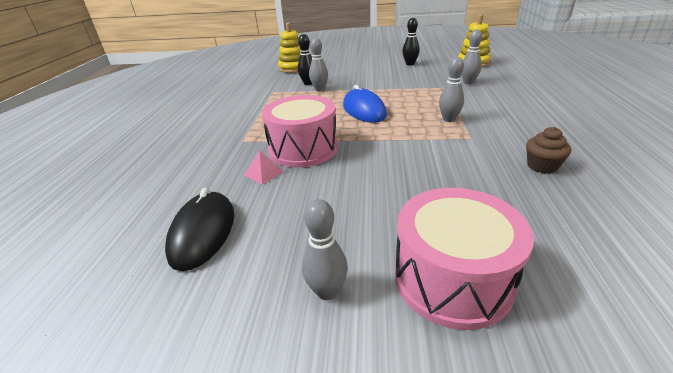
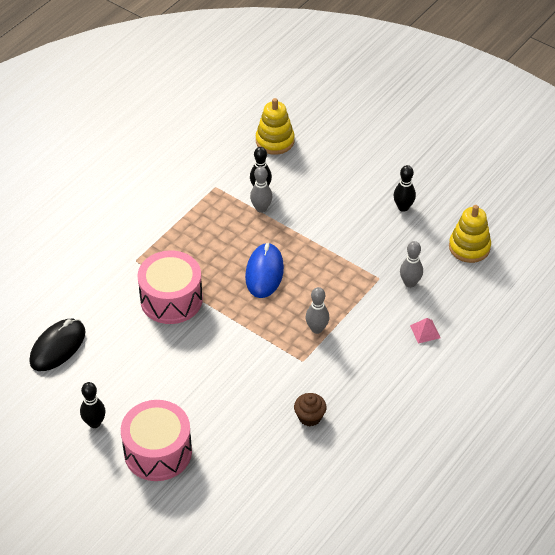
camera: 30 degrees right, 15 degrees up
(264, 173) = (125, 312): pink pyramid -> pink pyramid (425, 331)
(327, 291) = (94, 423): grey bowling pin -> black bowling pin

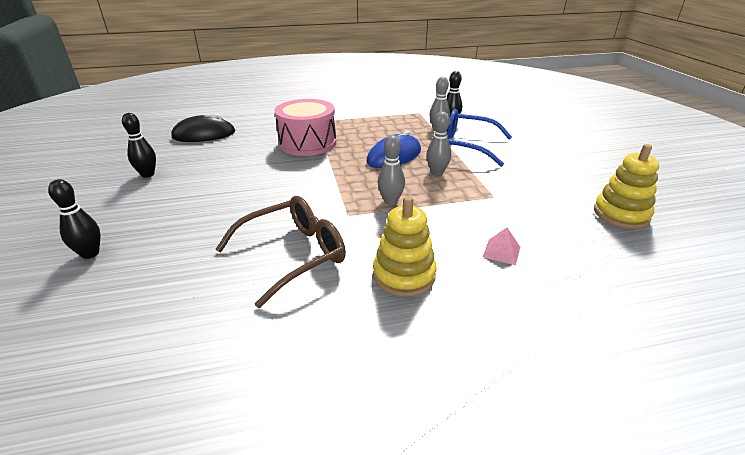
camera: 40 degrees right, 15 degrees down
(158, 452) = (147, 210): pink drum -> none
(275, 141) = (490, 109): yellow stacking toy -> yellow stacking toy (404, 275)
(306, 222) = (465, 146): none -> blue glasses
(309, 417) = (293, 255): brown cupcake -> brown glasses
(403, 207) = (567, 167): black bowling pin -> black bowling pin (90, 254)
(410, 283) = (523, 211): grey bowling pin -> grey bowling pin (437, 173)

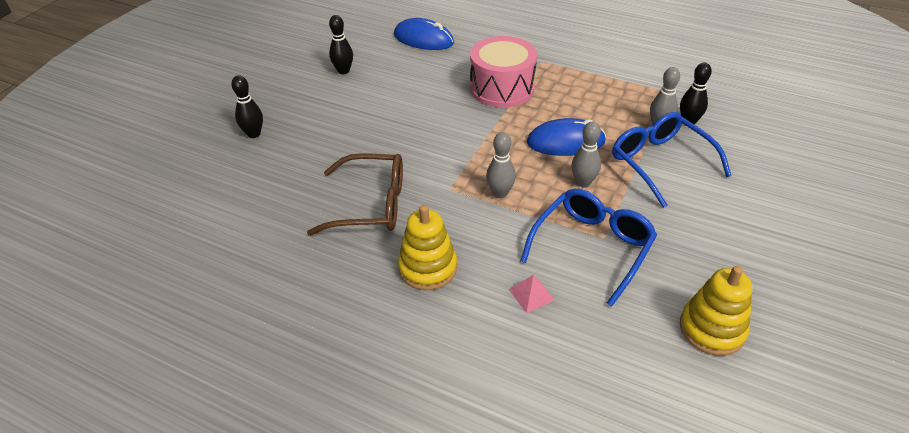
camera: 40 degrees right, 10 degrees up
(204, 135) = (423, 39): black mouse -> blue mouse
(495, 205) = (592, 247): none -> blue glasses

